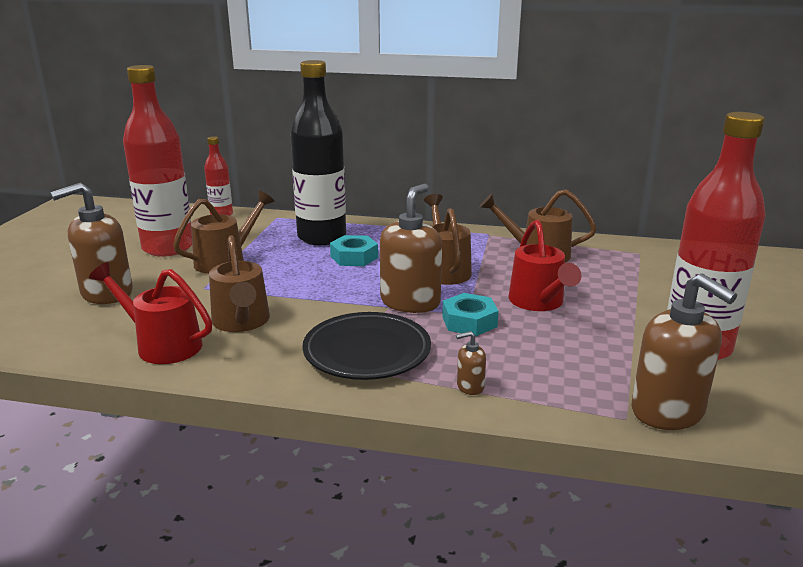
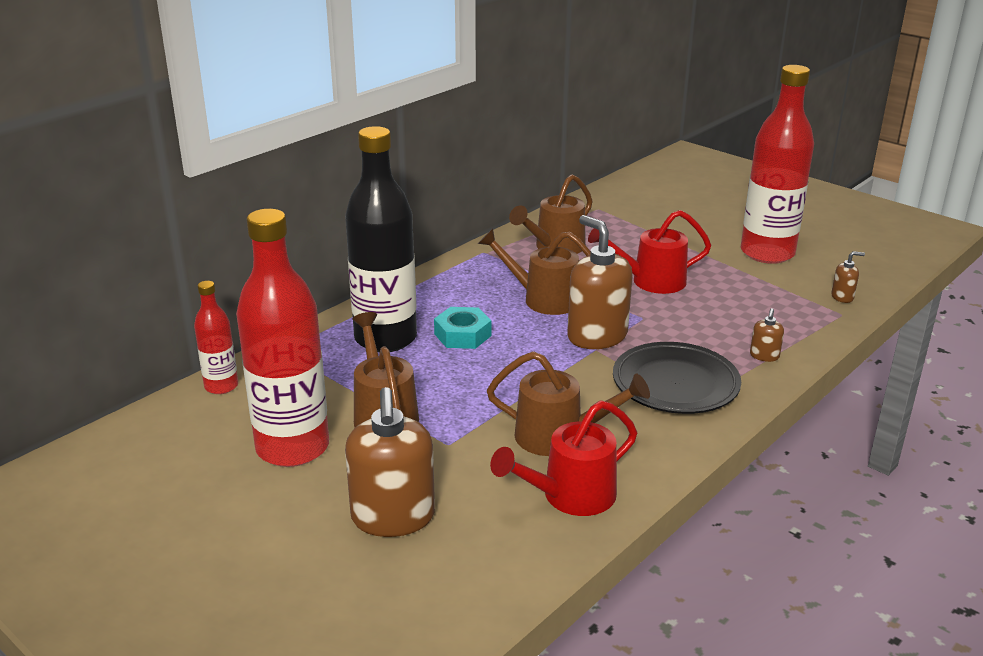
camera: 60 degrees left, 5 degrees up
(469, 321) = (658, 321): turquoise nut -> none
(539, 303) = (650, 281): red watering can -> red watering can turned 150 degrees clockwise
(668, 411) = (842, 297): brown soap dispenser -> brown soap dispenser, size x0.44

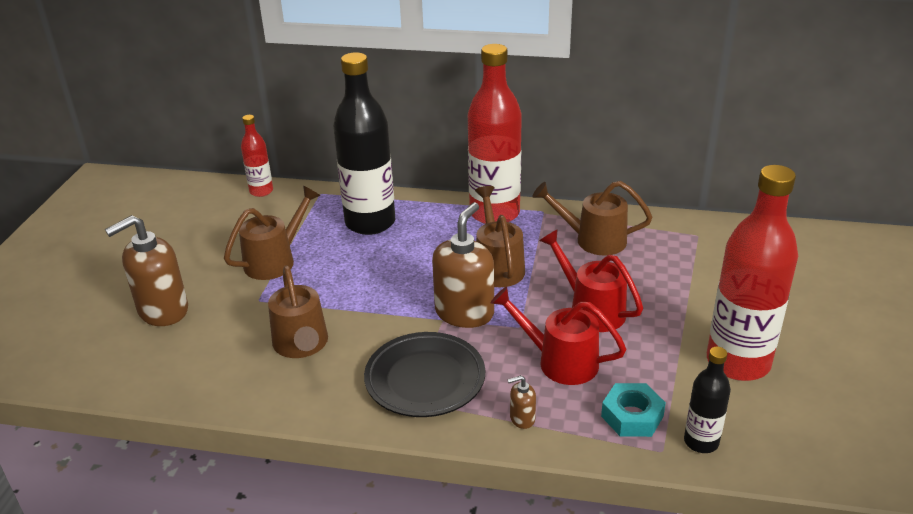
camera: 60 degrees right, 5 degrees up
(292, 448) = (213, 244): red bottle -> red bottle (494, 213)
(462, 335) = (405, 251): turquoise nut -> turquoise nut (632, 416)
(569, 496) = (229, 376): red watering can -> red watering can (559, 361)
(842, 297) = (701, 442): brown soap dispenser -> black bottle

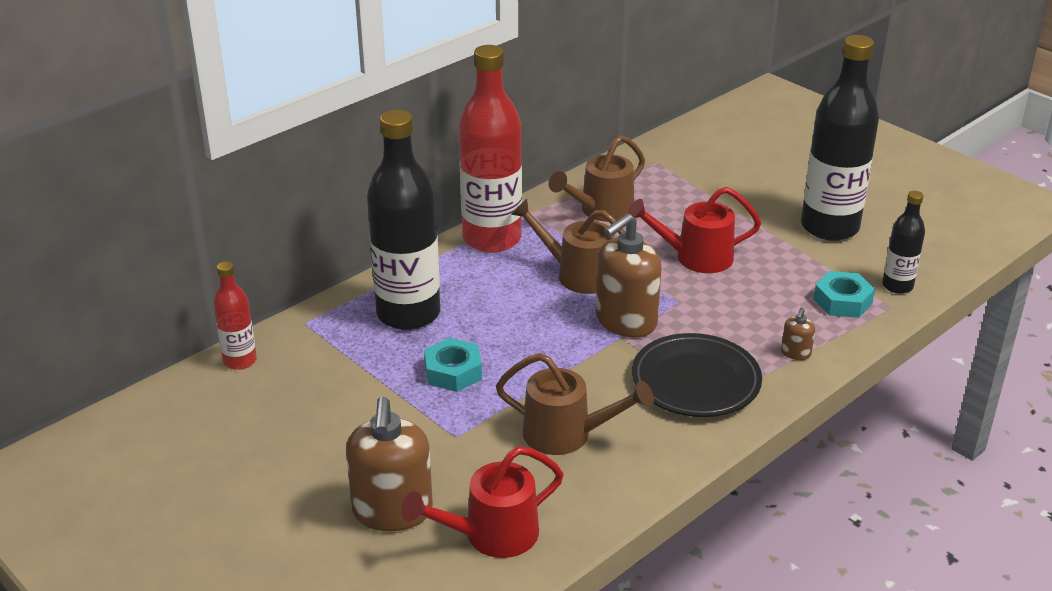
camera: 55 degrees left, 0 degrees up
(275, 260) = (396, 399): brown watering can -> none
(326, 267) = (453, 372): none -> turquoise nut
(464, 313) = (625, 321): brown soap dispenser -> brown soap dispenser turned 105 degrees counterclockwise
(559, 361) = (744, 303): red watering can -> red watering can (491, 535)
(738, 362) = (829, 227): red bottle -> black bottle

